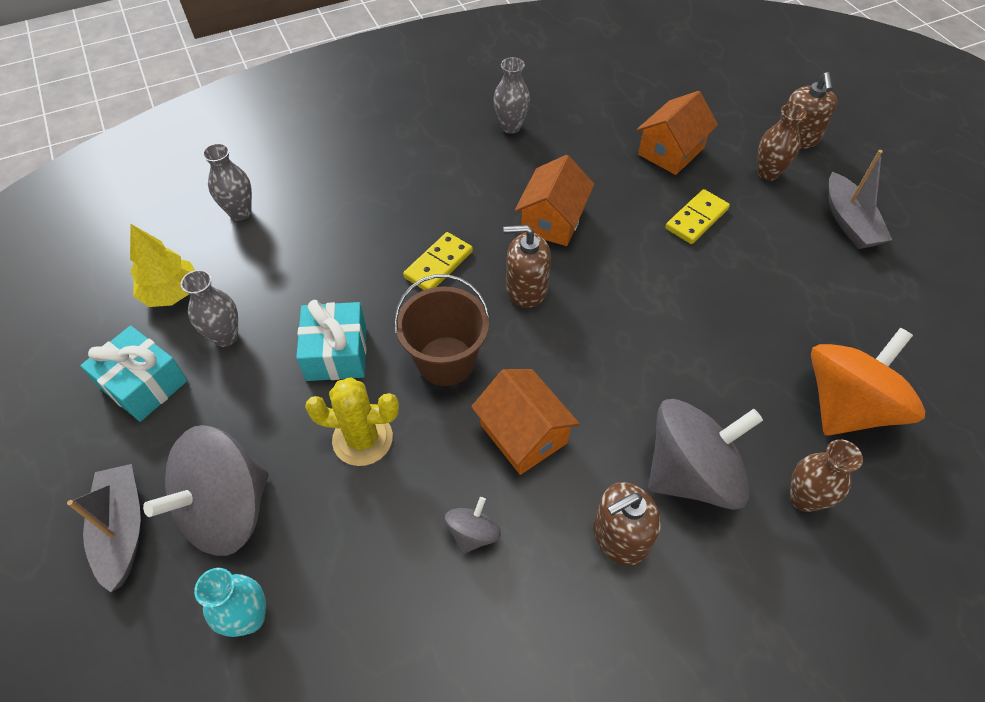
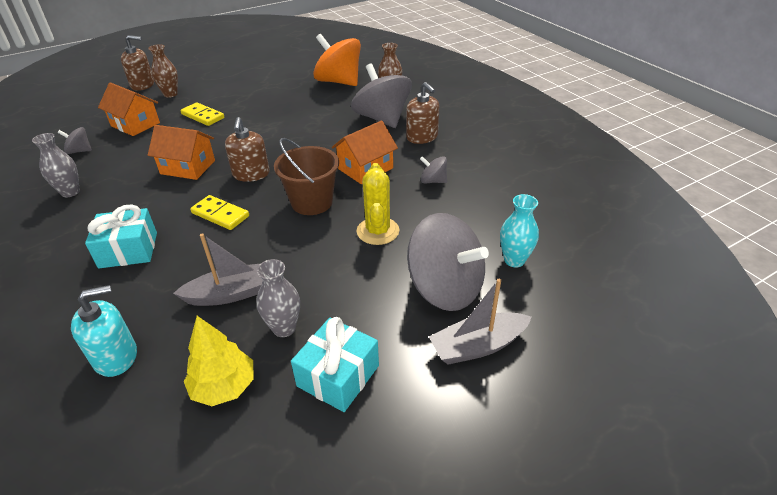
camera: 95 degrees left, 15 degrees down
(240, 212) = (116, 357): grey vase -> turquoise soap dispenser
(336, 353) = (304, 255): turquoise gift -> turquoise gift (128, 250)
(602, 114) = (79, 151): none -> grey spinning top
(849, 221) = (218, 75): grey boat -> grey boat (232, 293)

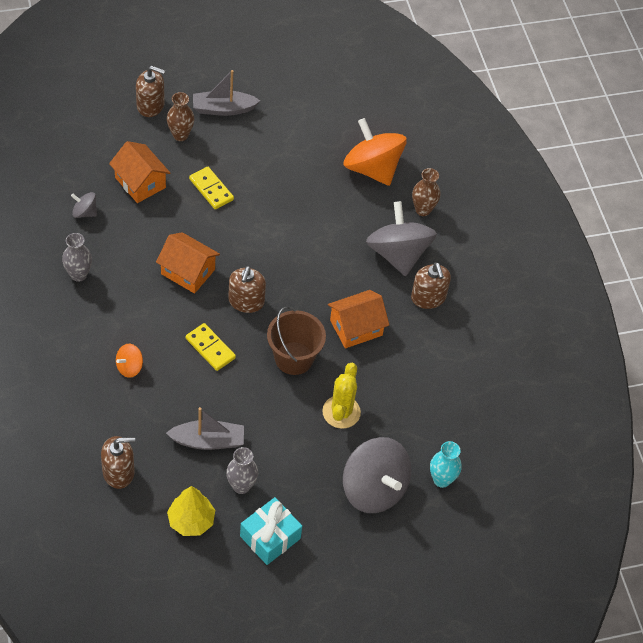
camera: 10 degrees right, 15 degrees up
(116, 357) = (118, 472): turquoise soap dispenser -> brown soap dispenser
(128, 250) = (129, 367): turquoise gift -> orange spinning top
(433, 181) = (413, 365): grey spinning top -> none
(478, 346) = (376, 546): grey boat -> grey boat (223, 109)

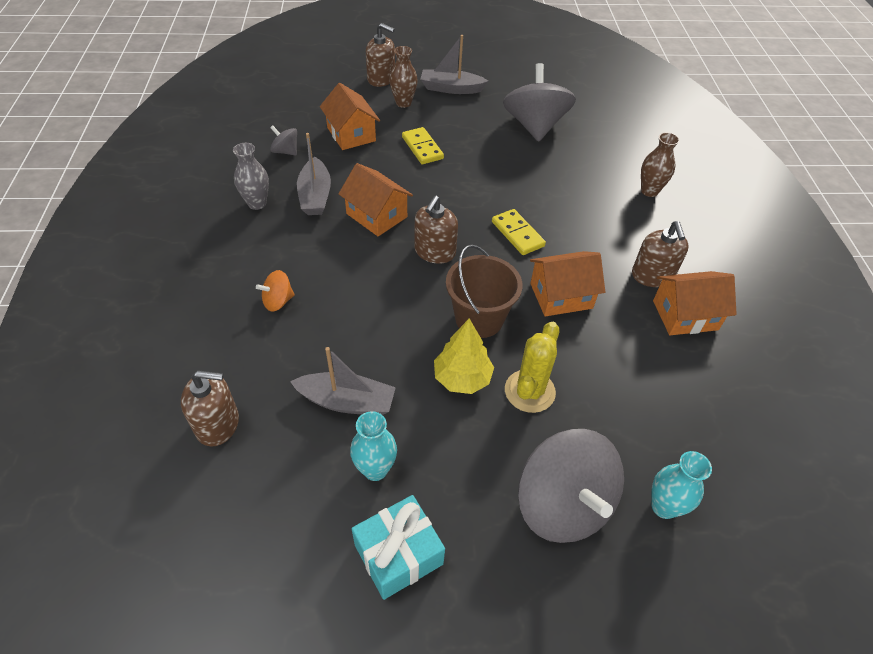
camera: 15 degrees right, 5 degrees down
(128, 258) = (315, 195): none -> grey boat
(191, 520) = (291, 508): yellow tree -> yellow tree (462, 378)
(210, 348) = (380, 294): yellow domino -> yellow domino (517, 234)
(241, 486) = (375, 469): grey vase -> turquoise vase
(372, 168) = (596, 150): orange spinning top -> none
(398, 254) = (618, 228): grey spinning top -> grey spinning top (534, 126)
(455, 330) = (685, 315): none -> orange house

